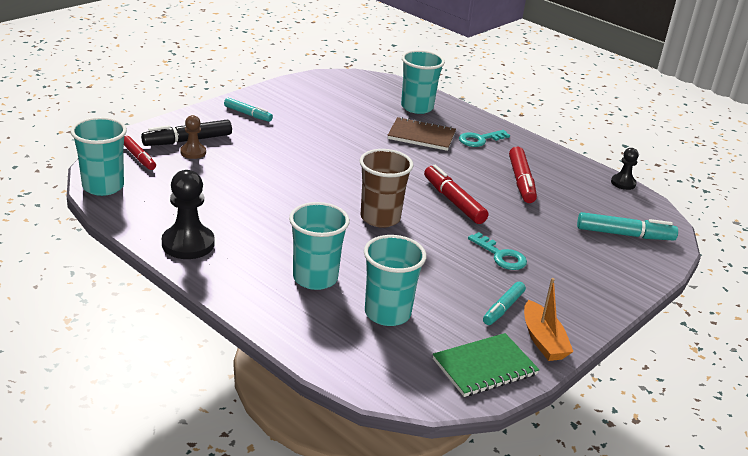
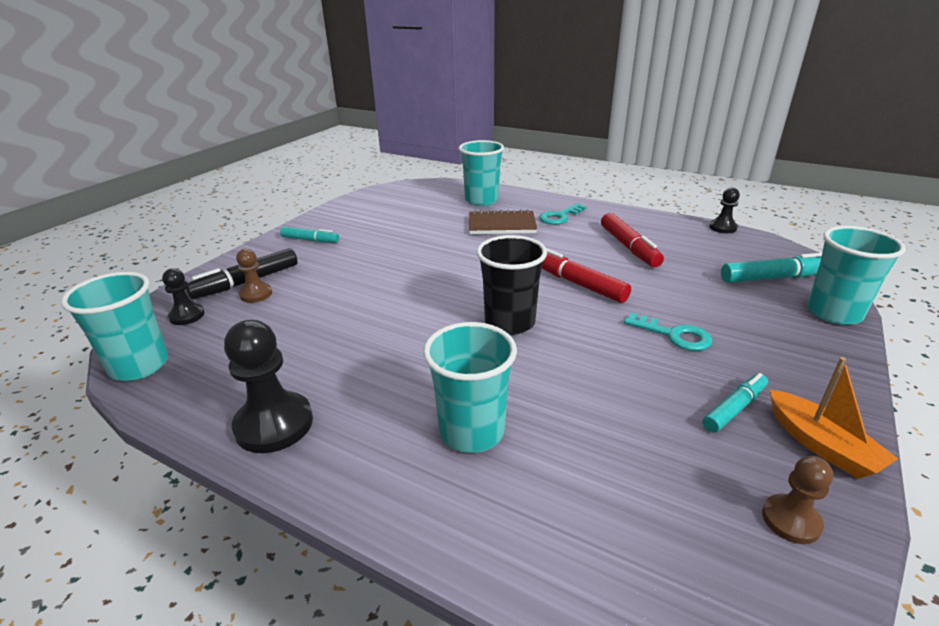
camera: 10 degrees left, 0 degrees up
(139, 158) = (187, 316): red marker -> black pawn
(380, 218) = (509, 322): brown cup -> black cup
(387, 313) = (598, 462): turquoise cup -> turquoise cup (834, 313)
(484, 367) = (791, 520): green notebook -> brown pawn
(503, 308) = (734, 408): turquoise marker -> turquoise marker turned 150 degrees counterclockwise

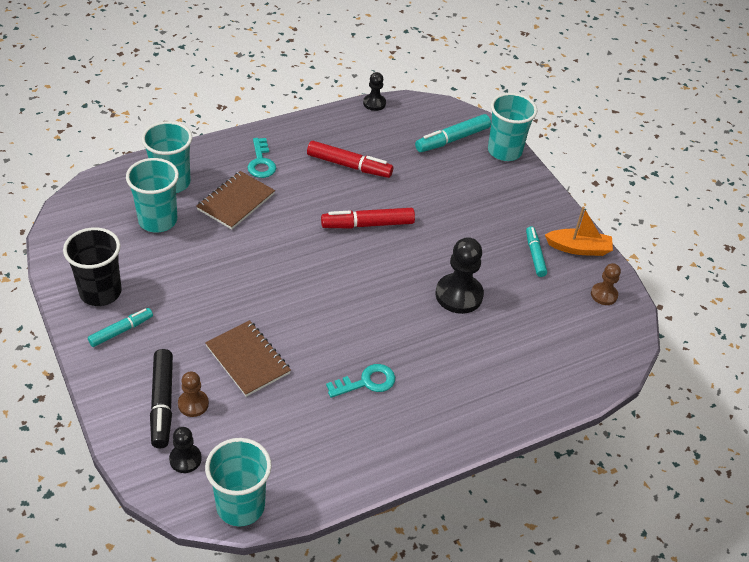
camera: 60 degrees left, 15 degrees up
(274, 424) = (382, 449): black pawn -> black pawn (459, 295)
(332, 297) = (248, 359): none -> brown notebook
(472, 431) = (464, 364): turquoise cup -> turquoise cup (158, 220)
(509, 322) = (380, 286): black cup -> black cup (100, 292)
(674, 335) = (462, 227): turquoise key -> turquoise key (366, 382)
(774, 278) = (452, 139): turquoise marker -> turquoise marker turned 150 degrees counterclockwise

